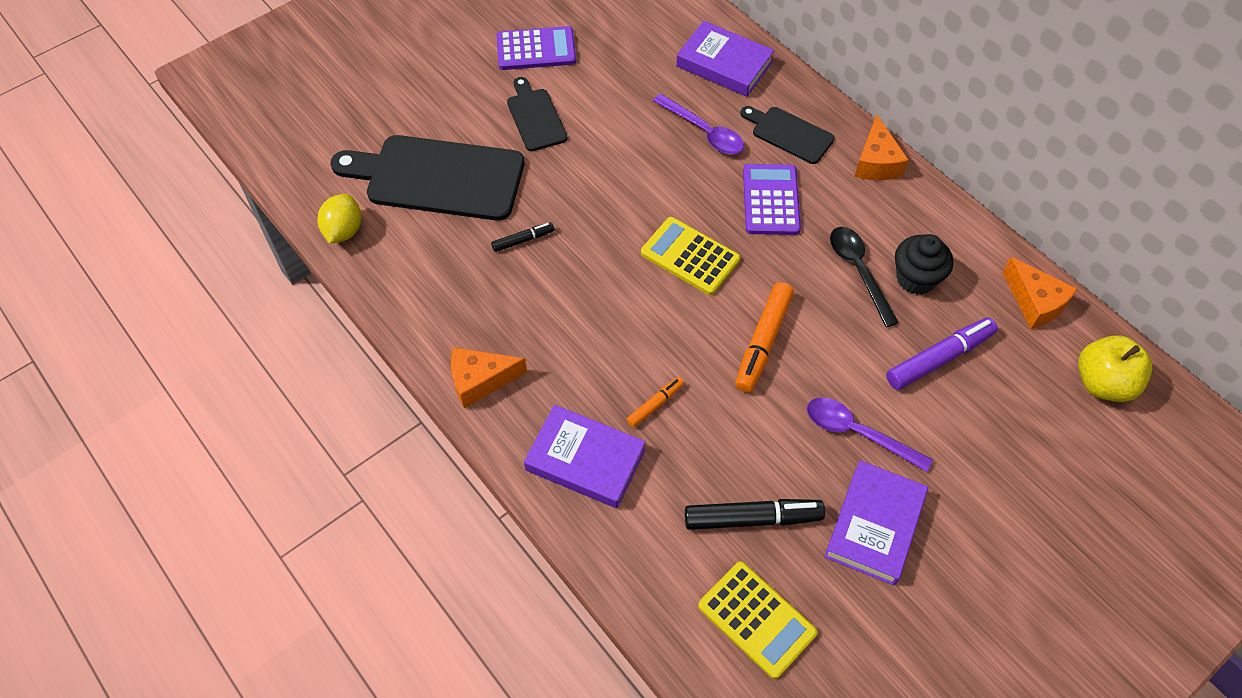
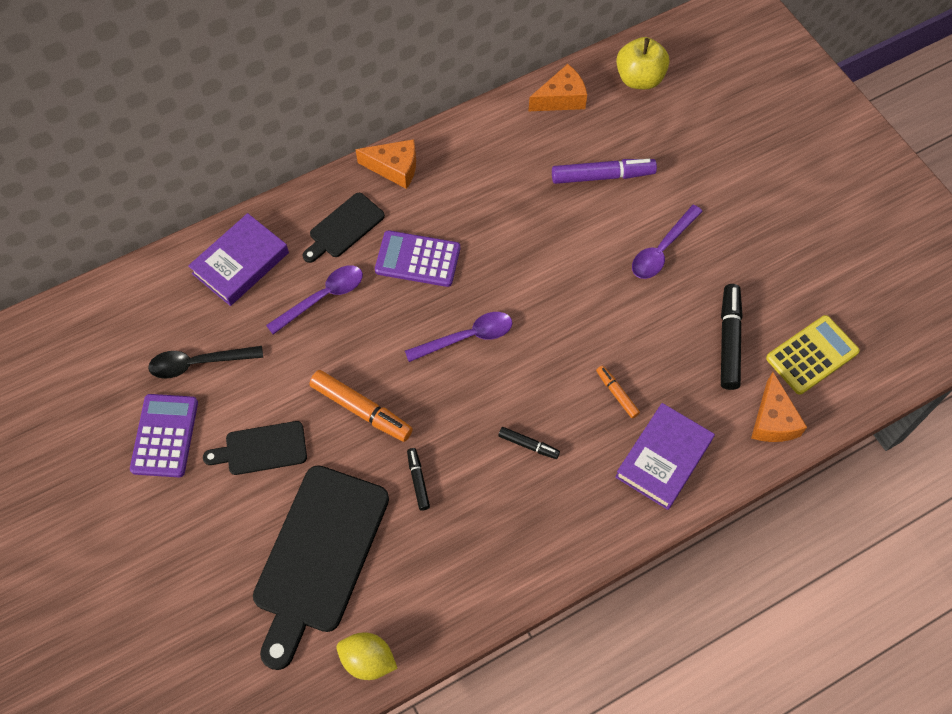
camera: 80 degrees left, 5 degrees up
(480, 381) = (572, 538): orange cheese -> orange cheese (772, 420)
(578, 328) = (528, 445): none -> black marker
(690, 256) = (467, 337): yellow calculator -> purple spoon
(763, 342) = (567, 298): orange marker -> orange marker (361, 410)
(858, 271) = (508, 210): black spoon -> black spoon (198, 363)
(874, 525) = (742, 258): purple book -> none
(915, 278) = (523, 172): black cupcake -> none
(939, 358) = (602, 176): purple marker -> purple marker turned 105 degrees clockwise

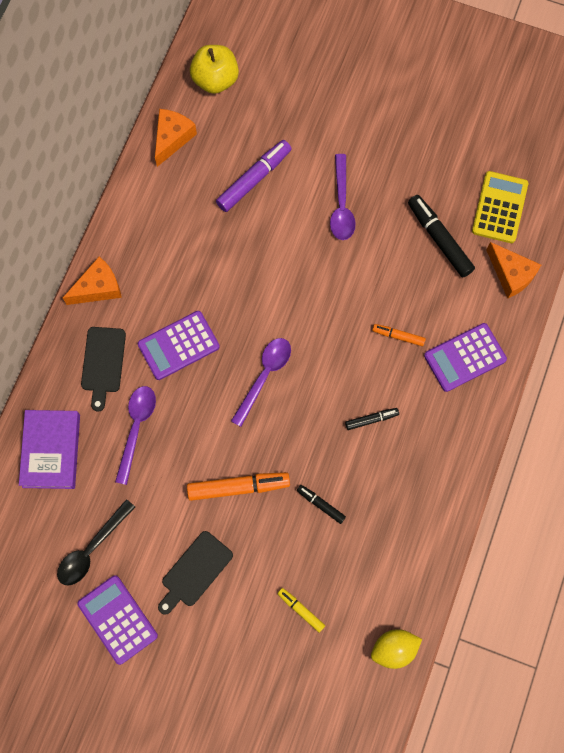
camera: 40 degrees left, 10 degrees up
(319, 555) = (301, 610): black cutting board -> yellow marker
(663, 458) = (465, 357): purple book -> purple calculator

